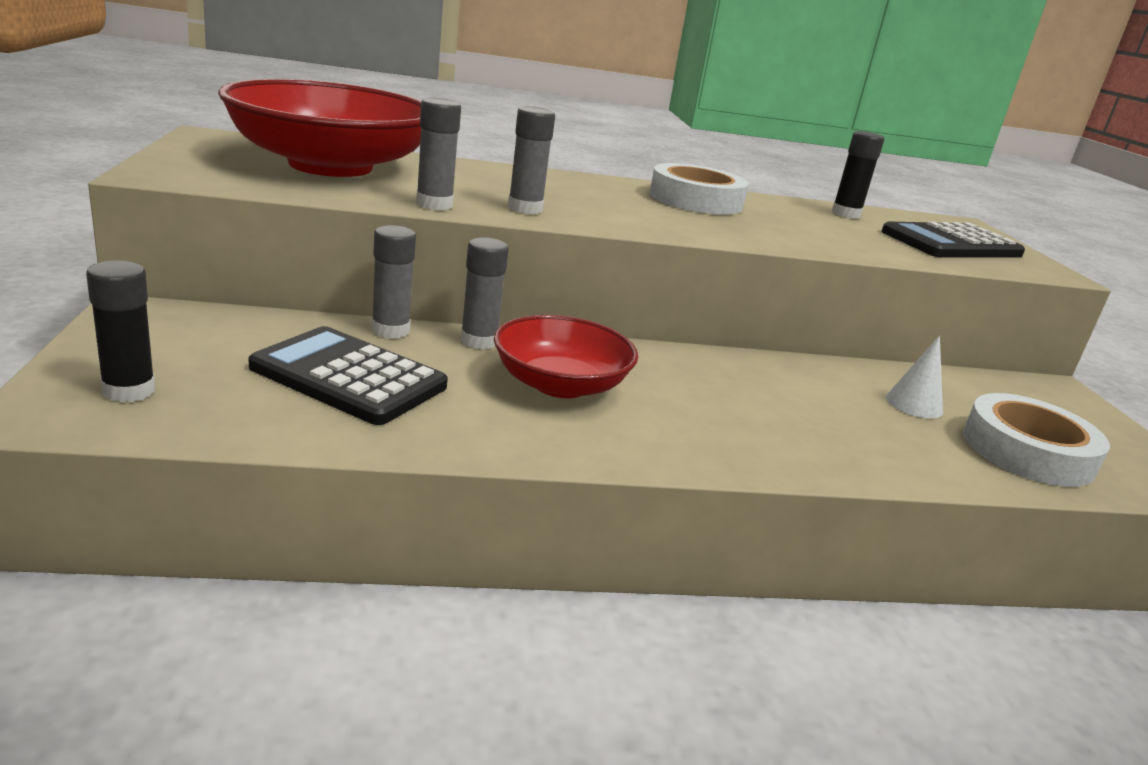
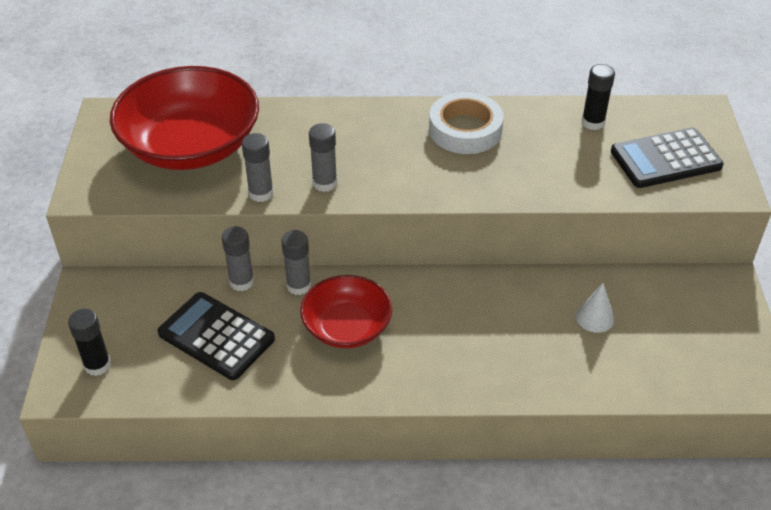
camera: 10 degrees right, 20 degrees up
(1027, 451) = (656, 361): white tape -> none

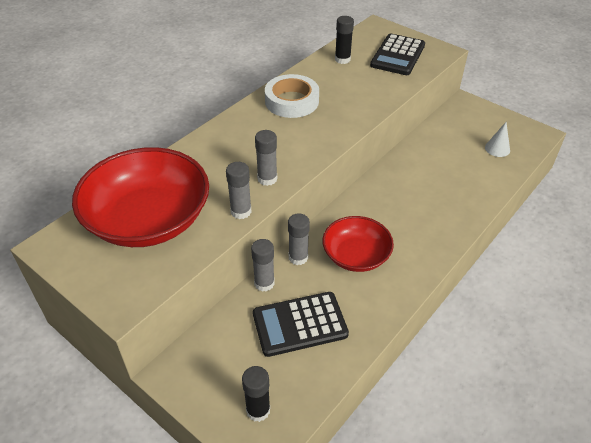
camera: 50 degrees left, 0 degrees up
(595, 317) = (446, 157): white cone -> white cone (497, 148)

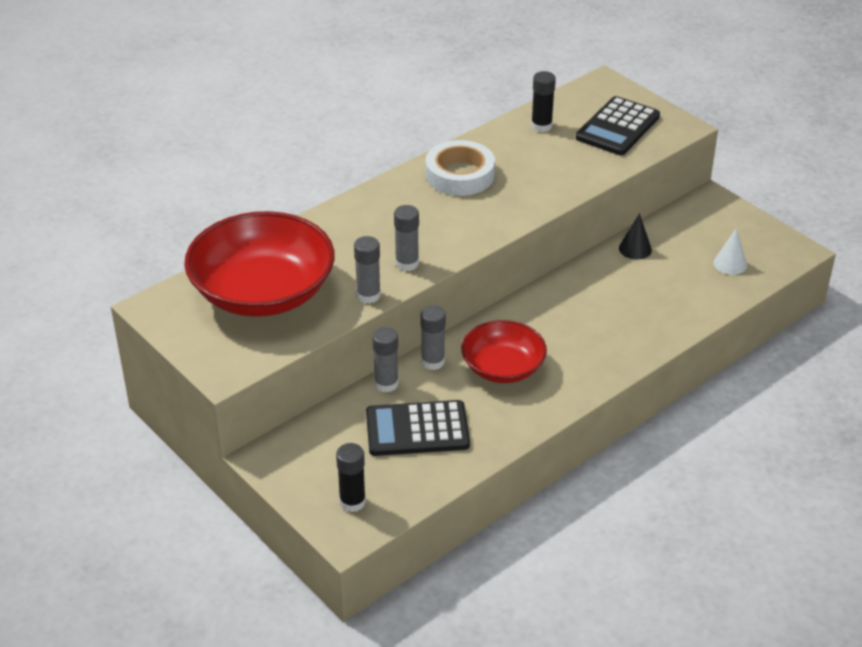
camera: 10 degrees right, 5 degrees down
(425, 144) = (635, 249): none -> black cone

